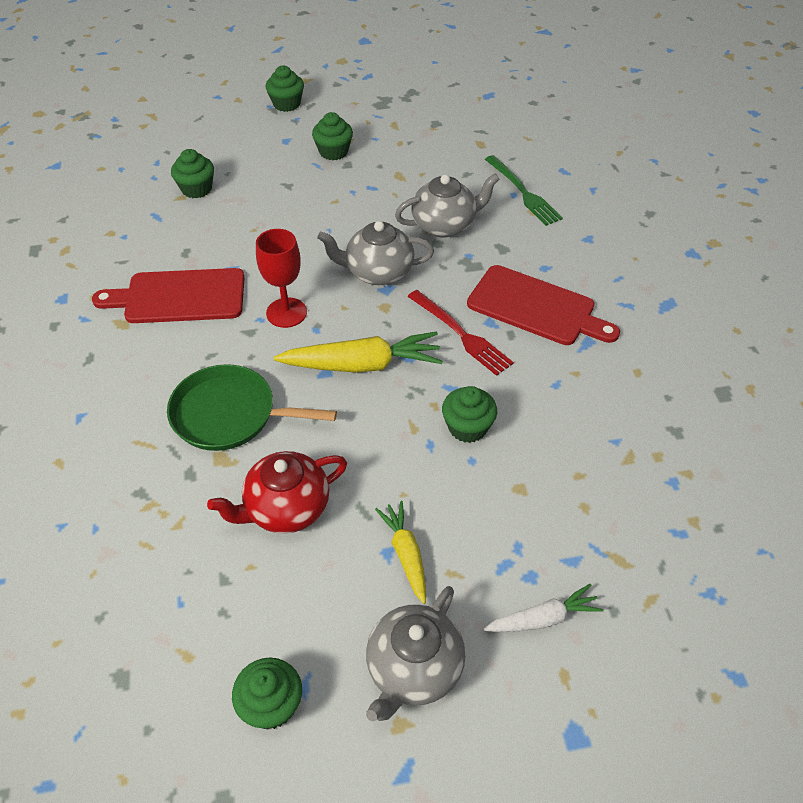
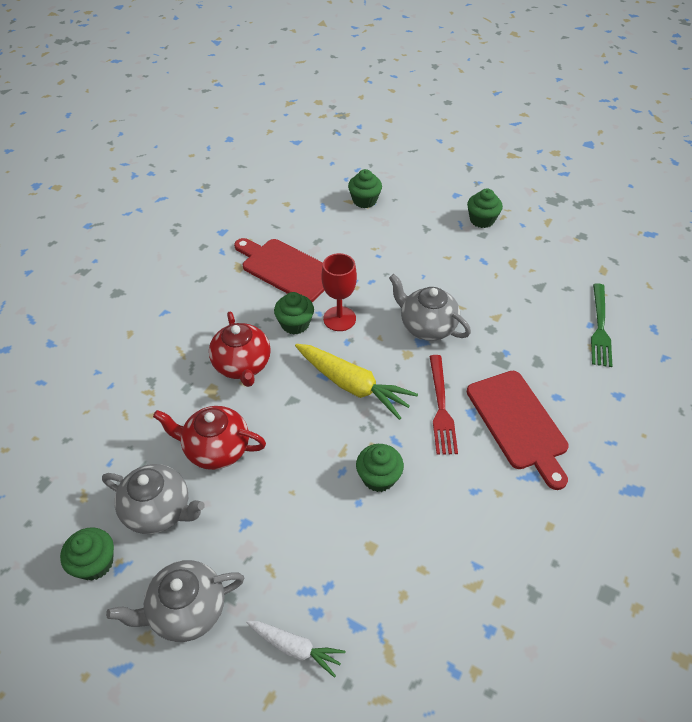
camera: 40 degrees right, 0 degrees up
(230, 414) = (242, 365): green pan -> red teapot
(287, 104) = (482, 168): green cupcake -> green cupcake (295, 324)
(406, 554) = (254, 533): yellow carrot -> none
(444, 225) = (510, 319): grey teapot -> grey teapot (159, 510)

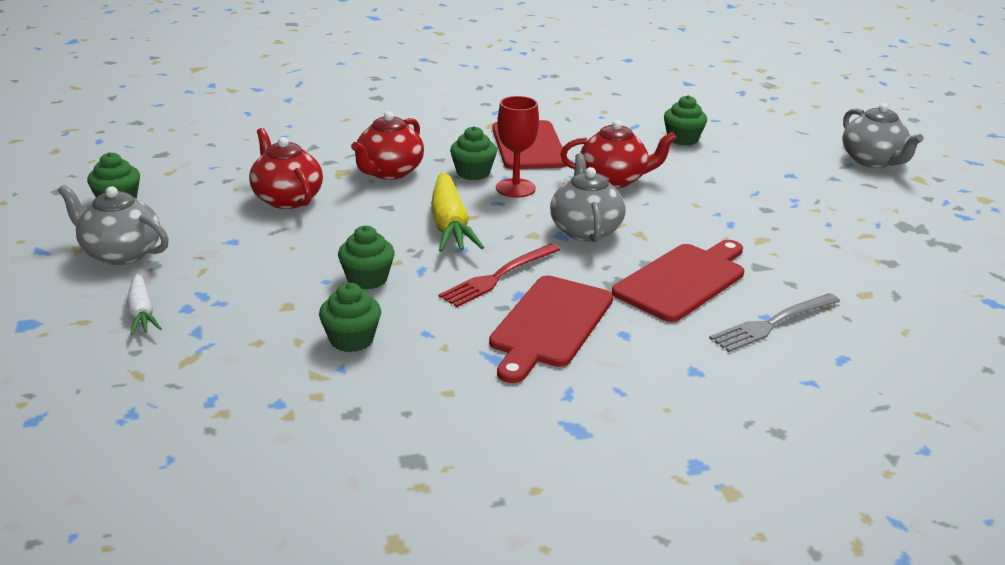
camera: 45 degrees right, 20 degrees down
(159, 510) = (196, 203): grey teapot -> grey teapot (872, 161)
(380, 267) = (614, 180): none -> red teapot
(482, 220) = (785, 201): green cupcake -> green cupcake (351, 340)
(524, 328) = (683, 280): none -> red cutting board
(600, 328) = (772, 324): green fork -> grey fork

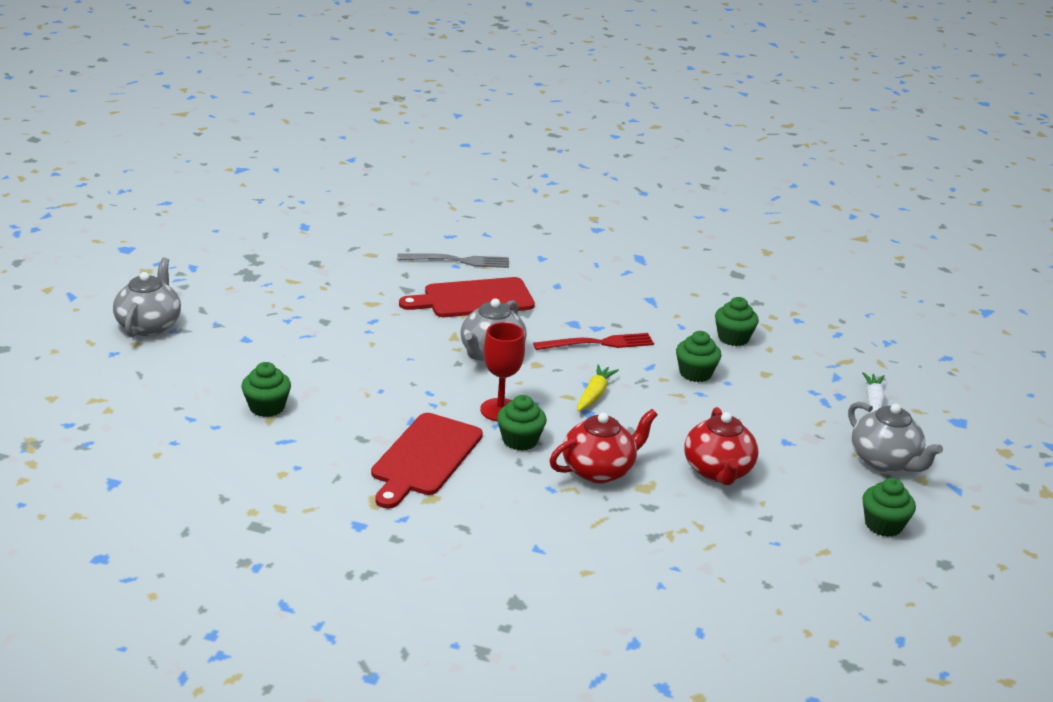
camera: 150 degrees left, 0 degrees up
(450, 225) = (594, 394): yellow carrot -> yellow carrot, size x0.59
(549, 325) = (597, 305): red cutting board -> none
(614, 180) = (402, 388): red teapot -> none

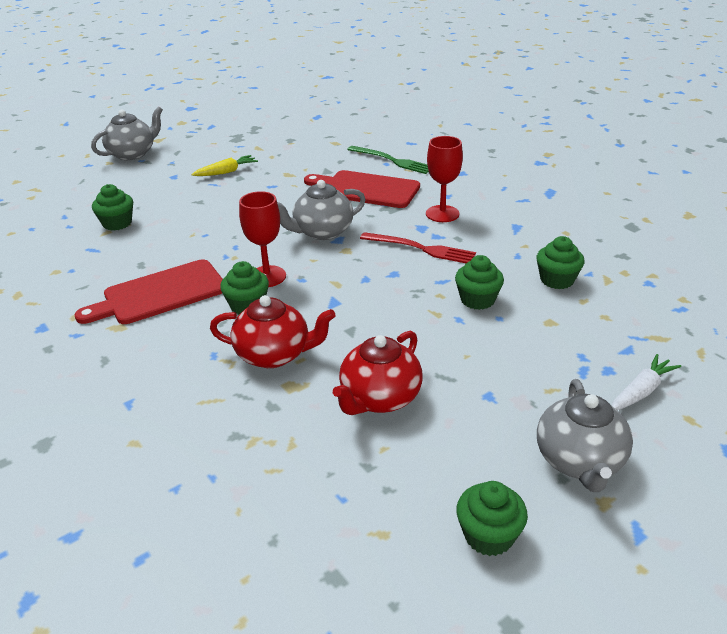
camera: 40 degrees right, 5 degrees up
(458, 261) = (392, 161): grey fork -> green fork
(575, 305) = (442, 214): none -> red goblet
(594, 394) = (360, 289): yellow carrot -> yellow carrot (226, 172)

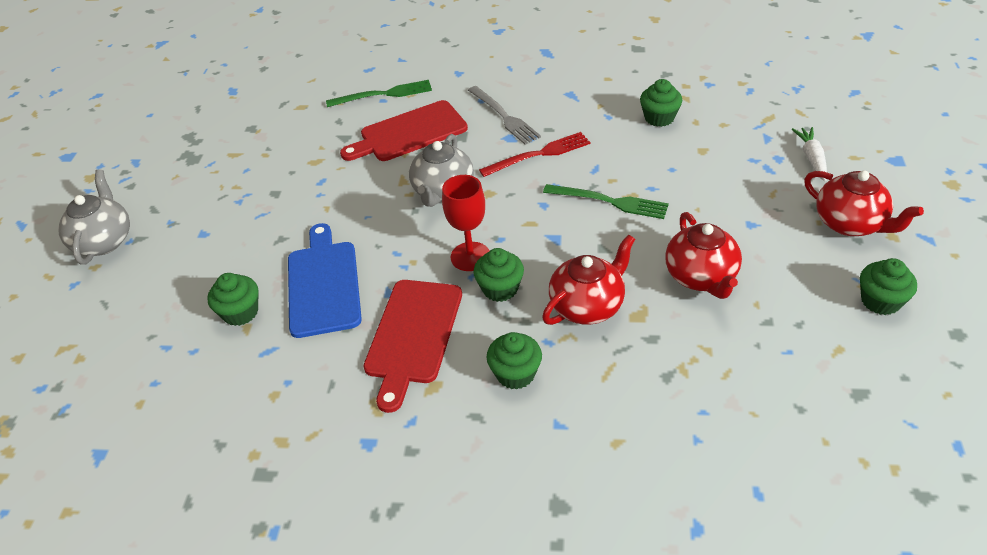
camera: 45 degrees left, 10 degrees up
(173, 237) = (323, 284): none -> blue cutting board
(226, 172) = (250, 196): yellow carrot -> none
(412, 307) = (610, 202): none -> green fork
(442, 214) = (504, 117): red goblet -> grey fork
(477, 300) = (639, 166): green cupcake -> green cupcake (515, 374)
(579, 461) = (850, 224): grey teapot -> red teapot

